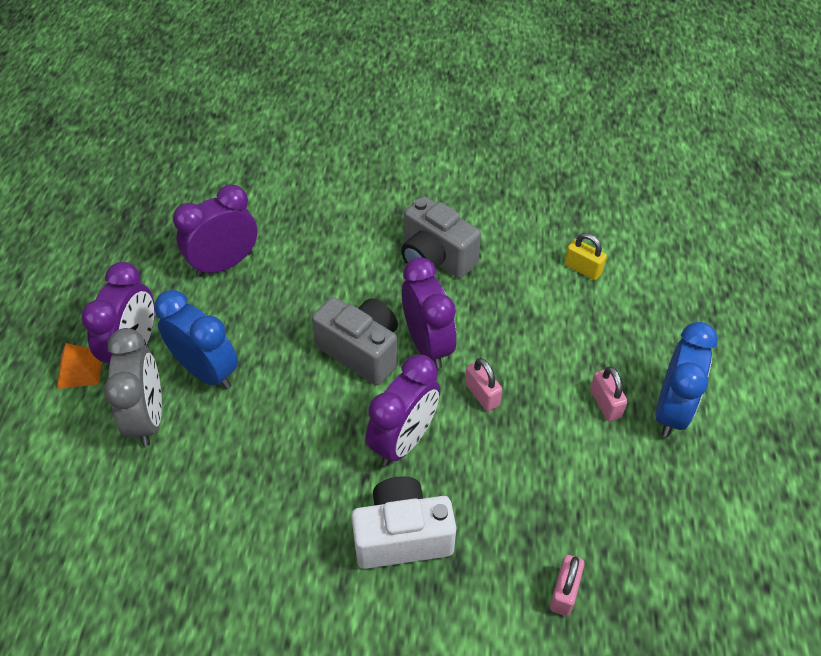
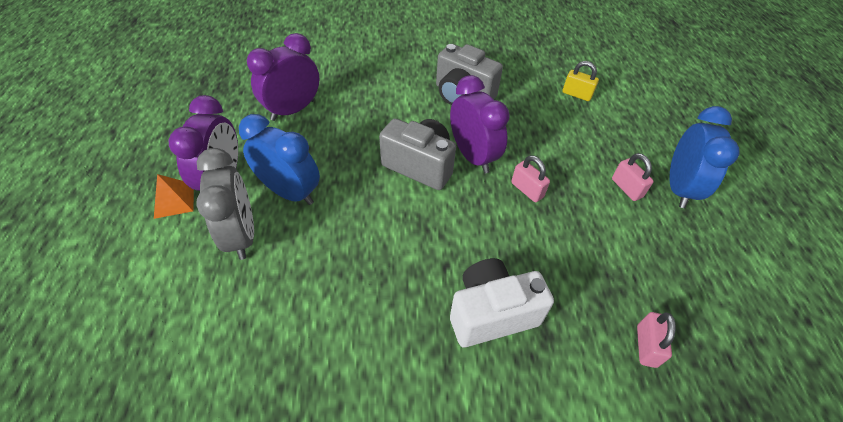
camera: 10 degrees left, 0 degrees up
(404, 440) = (472, 232): purple clock -> none

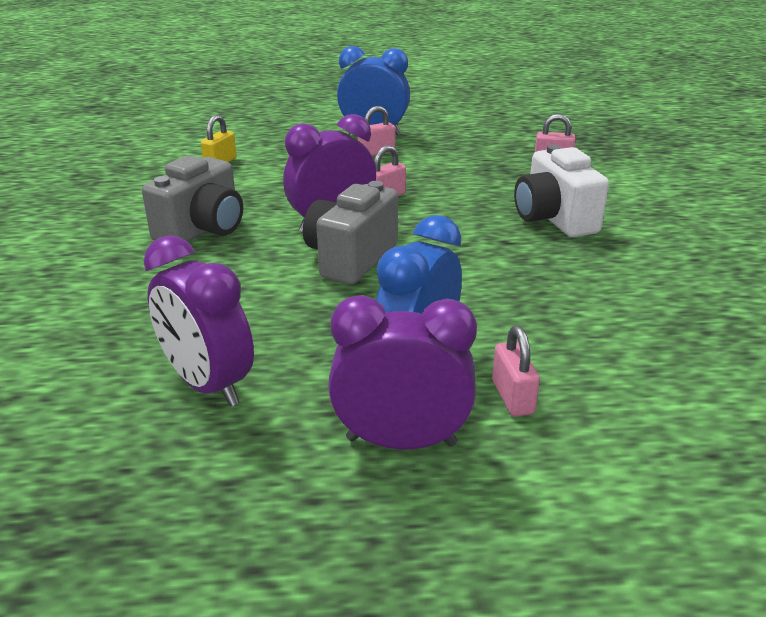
camera: 90 degrees left, 20 degrees down
(174, 200) = (460, 497): orange pyramid -> none
(241, 235) = (512, 397): grey clock -> pink padlock

